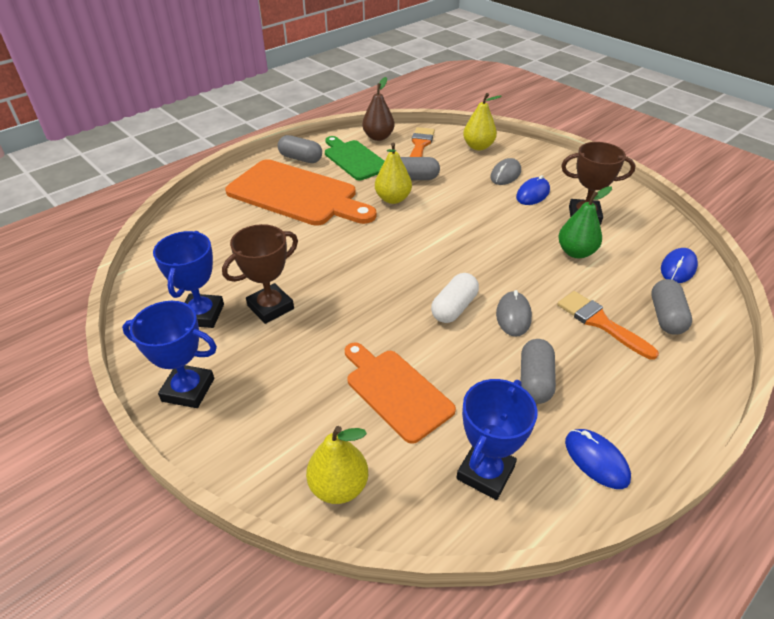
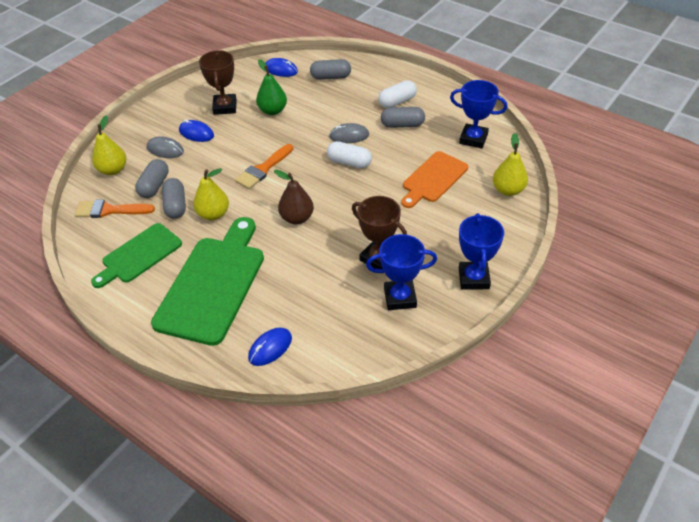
camera: 100 degrees left, 5 degrees up
(297, 195) = (213, 284): orange cutting board -> green cutting board
(301, 158) = (139, 300): grey capsule -> grey capsule (154, 186)
(378, 137) = (90, 245): brown pear -> brown pear (297, 218)
(596, 460) = (448, 103): blue mouse -> blue mouse (270, 348)
(600, 322) = (344, 101): orange brush -> orange brush (263, 169)
(600, 386) = (397, 102): none -> white capsule

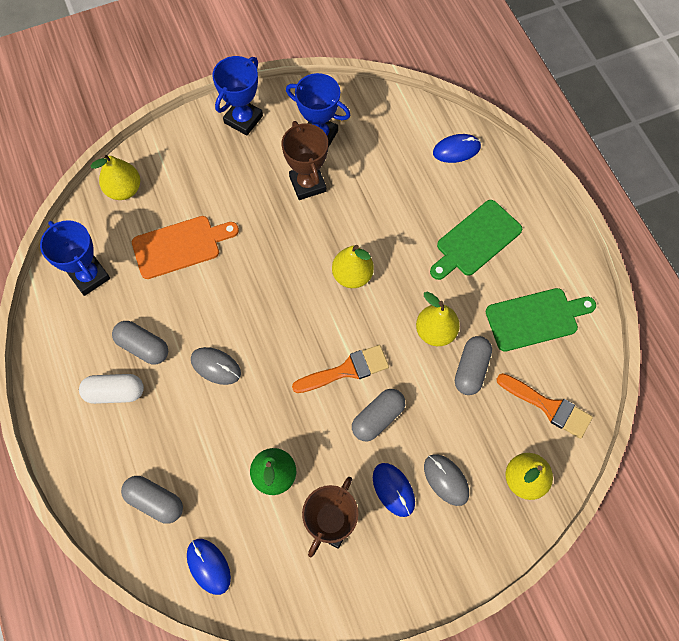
camera: 150 degrees left, 20 degrees up
(154, 186) = (483, 417): grey capsule -> grey capsule (378, 418)
(213, 284) = (475, 240): green cutting board -> green cutting board, size x0.61
(297, 218) = (352, 275): brown pear -> yellow pear
(349, 162) = (246, 322): white capsule -> none

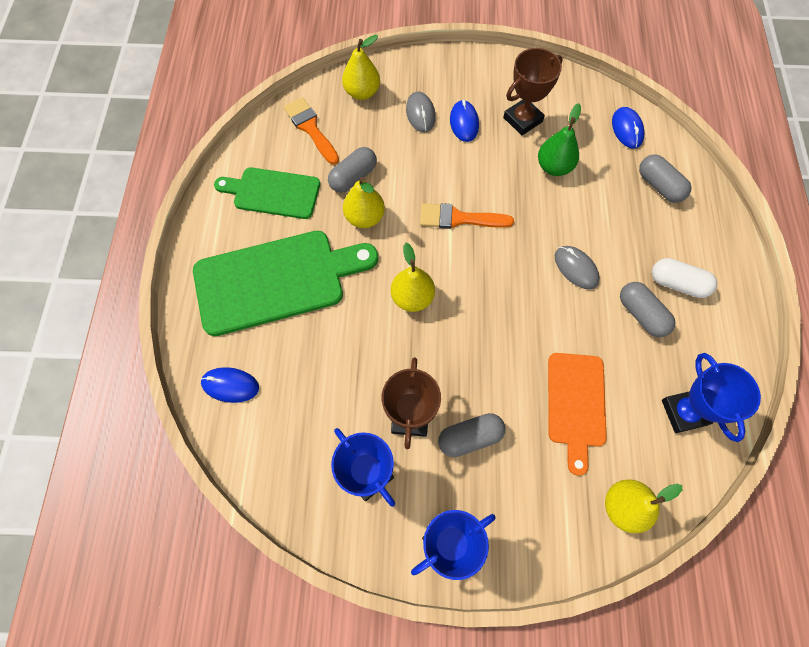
camera: 155 degrees left, 0 degrees up
(180, 246) = (575, 404): orange cutting board -> orange cutting board turned 90 degrees counterclockwise
(378, 418) = (451, 173): grey capsule -> grey capsule (470, 437)
(475, 240) = (277, 281): green cutting board -> green cutting board, size x1.64

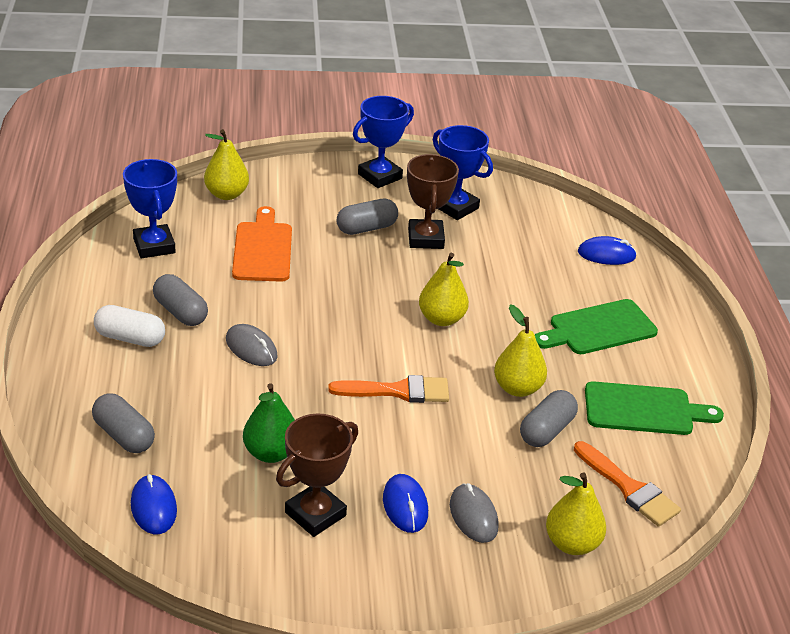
camera: 170 degrees right, 30 degrees down
(277, 281) = (598, 328): green cutting board -> green cutting board, size x0.61

